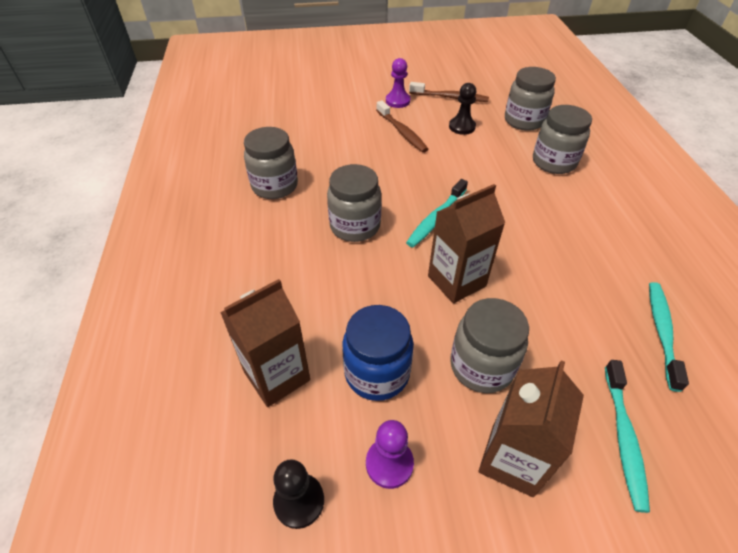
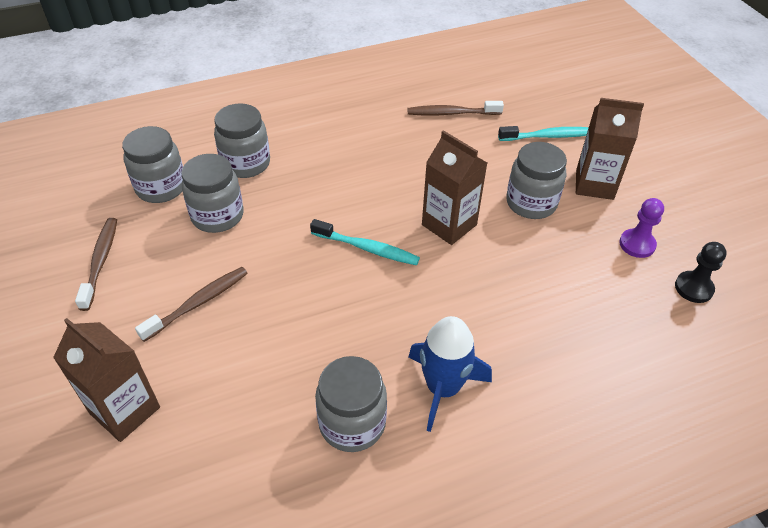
camera: 105 degrees left, 0 degrees up
(277, 376) = (612, 331): brown carton -> brown carton (125, 410)
(278, 235) = (443, 388): none -> blue rocket
(355, 226) = (402, 316): grey jar -> grey jar (217, 216)
(377, 373) = (571, 264): blue jar -> none
(397, 101) = (111, 321): purple pawn -> none
(462, 127) = (179, 243): black pawn -> none
(662, 332) = (451, 113): turquoise toothbrush -> brown toothbrush

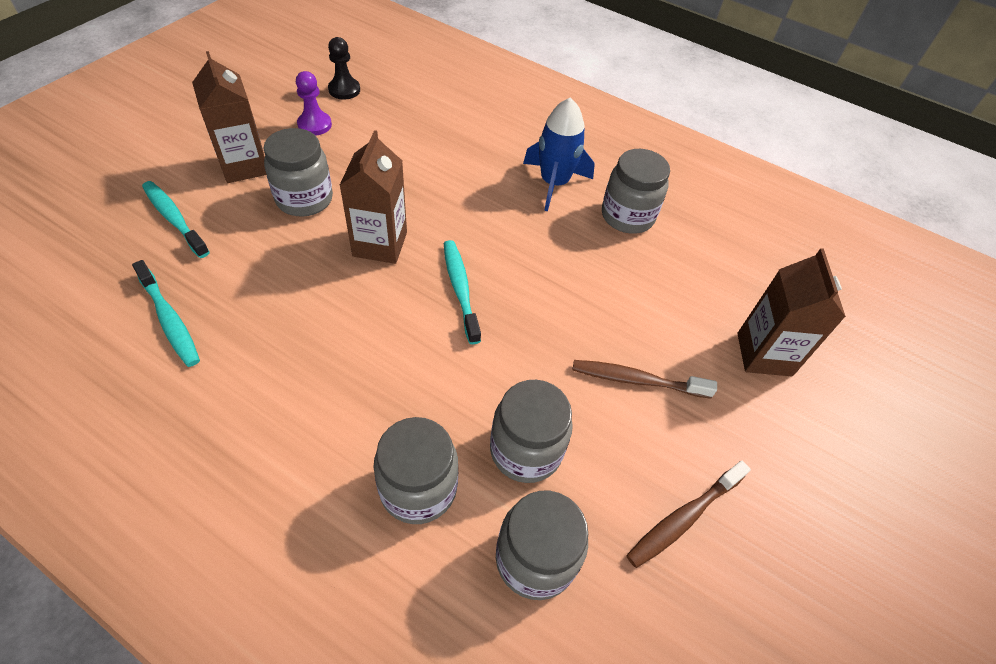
camera: 130 degrees left, 5 degrees up
(451, 113) = (169, 320): brown toothbrush -> turquoise toothbrush

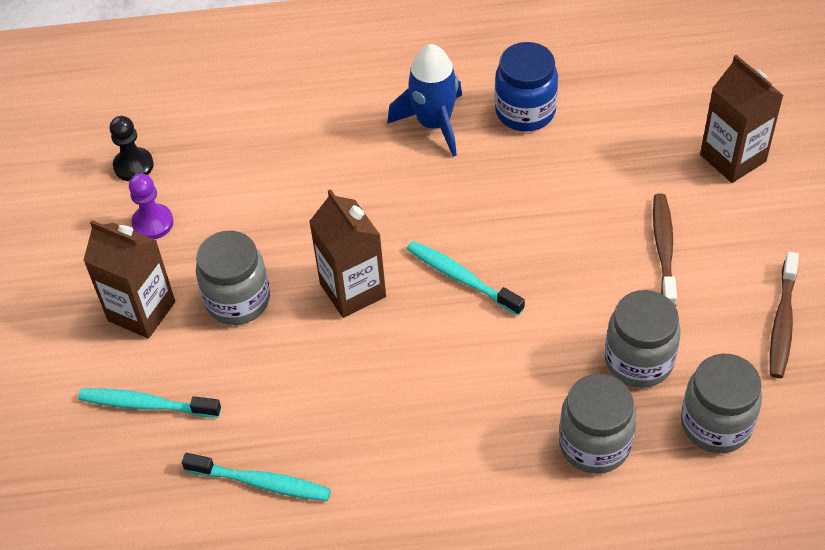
camera: 30 degrees left, 0 degrees up
(627, 216) = (525, 111): grey jar -> blue jar
(637, 380) = (664, 248): brown toothbrush -> brown toothbrush turned 120 degrees clockwise

